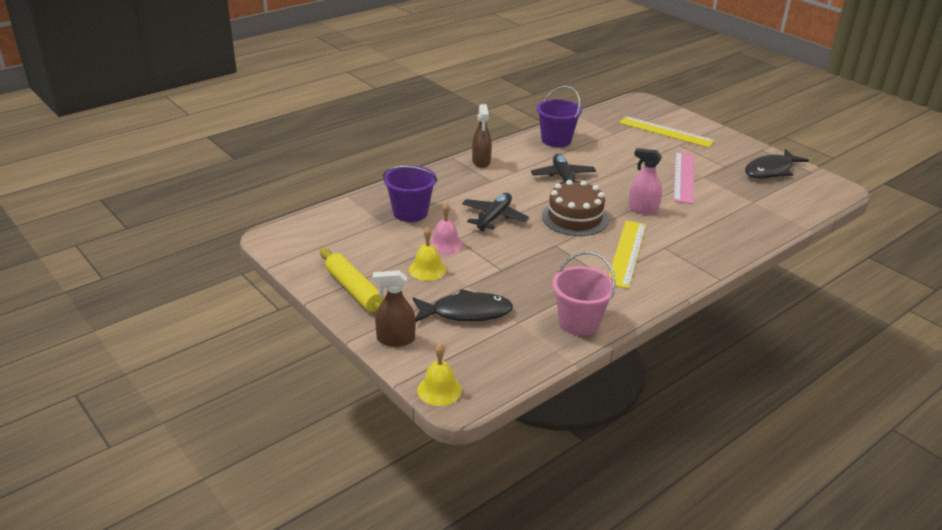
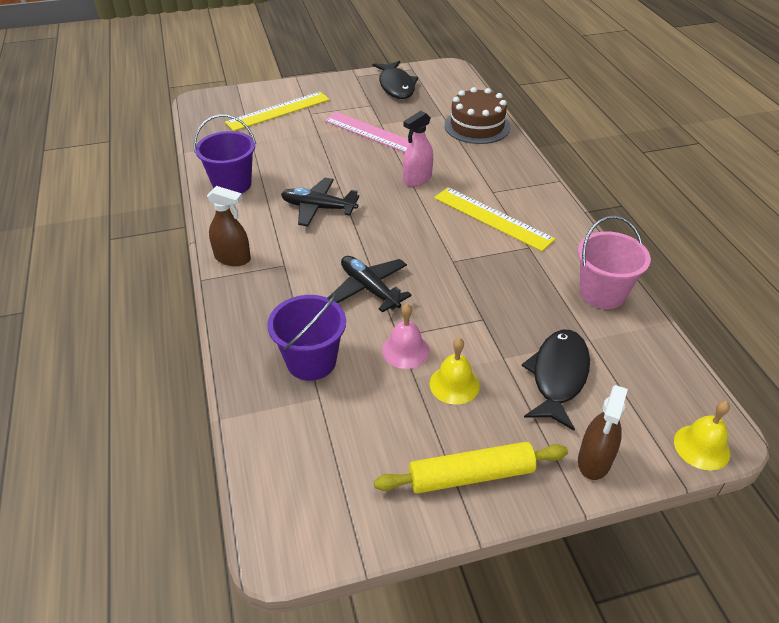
camera: 65 degrees left, 10 degrees up
(575, 218) = (407, 228): brown cake -> brown cake (477, 126)

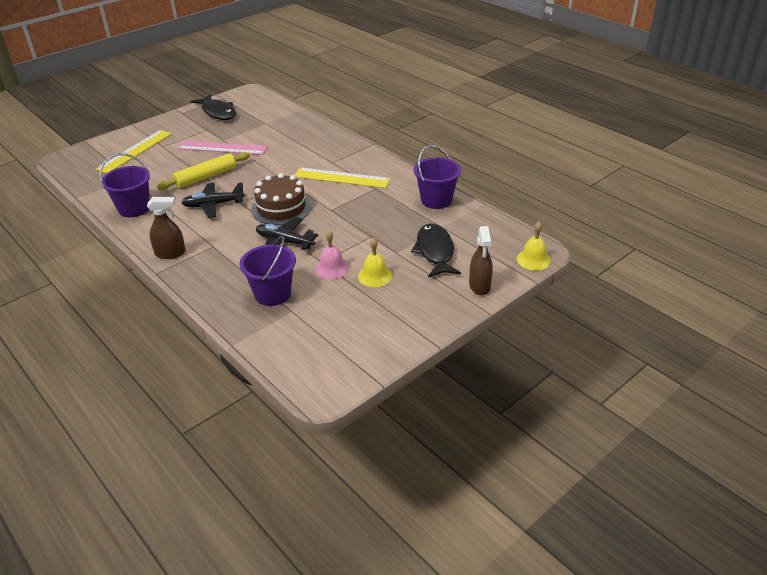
camera: 25 degrees left, 5 degrees down
(417, 179) = (274, 168): pink spray bottle -> none
(471, 475) = (414, 317): yellow rolling pin -> yellow rolling pin (206, 177)
(477, 126) = (295, 124): brown cake -> brown cake (281, 208)
(602, 293) = (436, 200): pink bucket -> purple bucket

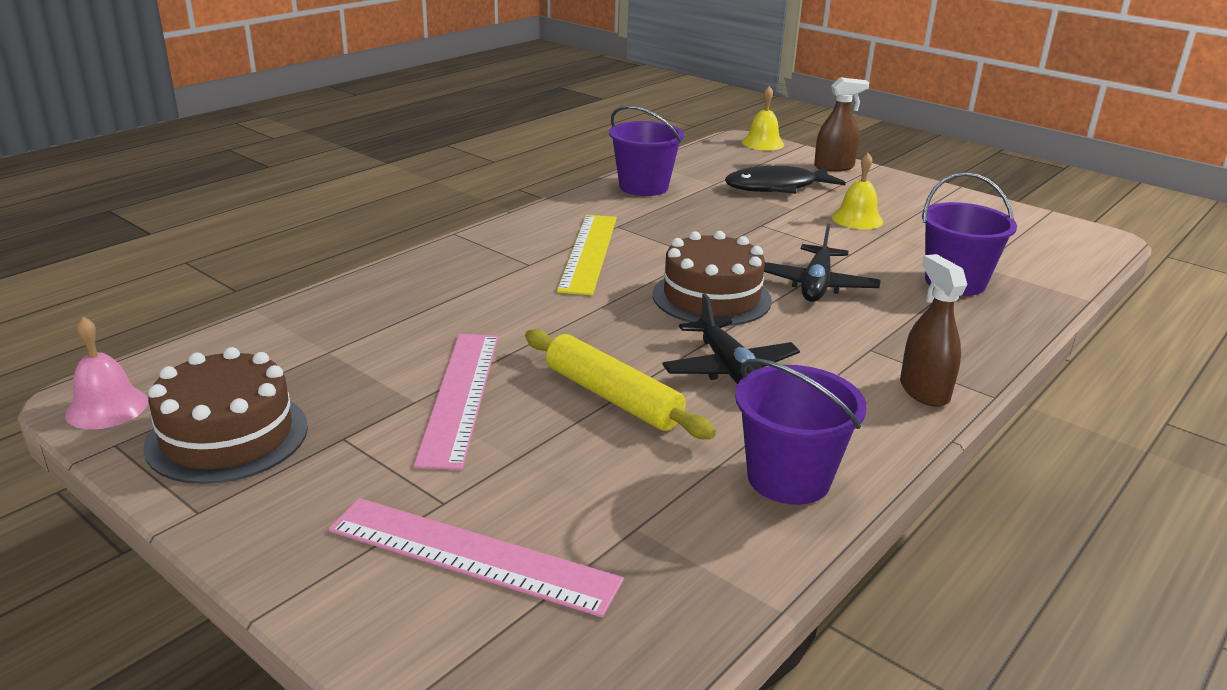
camera: 100 degrees left, 10 degrees down
(135, 151) = (472, 555): yellow ruler -> pink ruler
(218, 112) = (227, 436): black fish -> brown cake
(332, 268) = (860, 246): pink bell -> pink bell (107, 407)

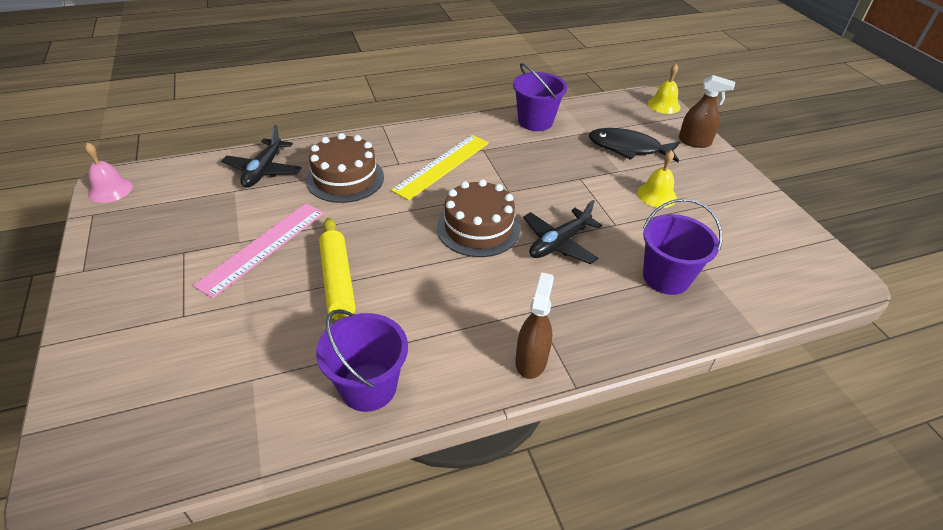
camera: 30 degrees right, 15 degrees up
(227, 436) = (138, 229): brown cake -> brown cake (345, 178)
(472, 555) = (161, 356): pink ruler -> none
(729, 369) = (426, 289): black plane -> black plane (264, 170)

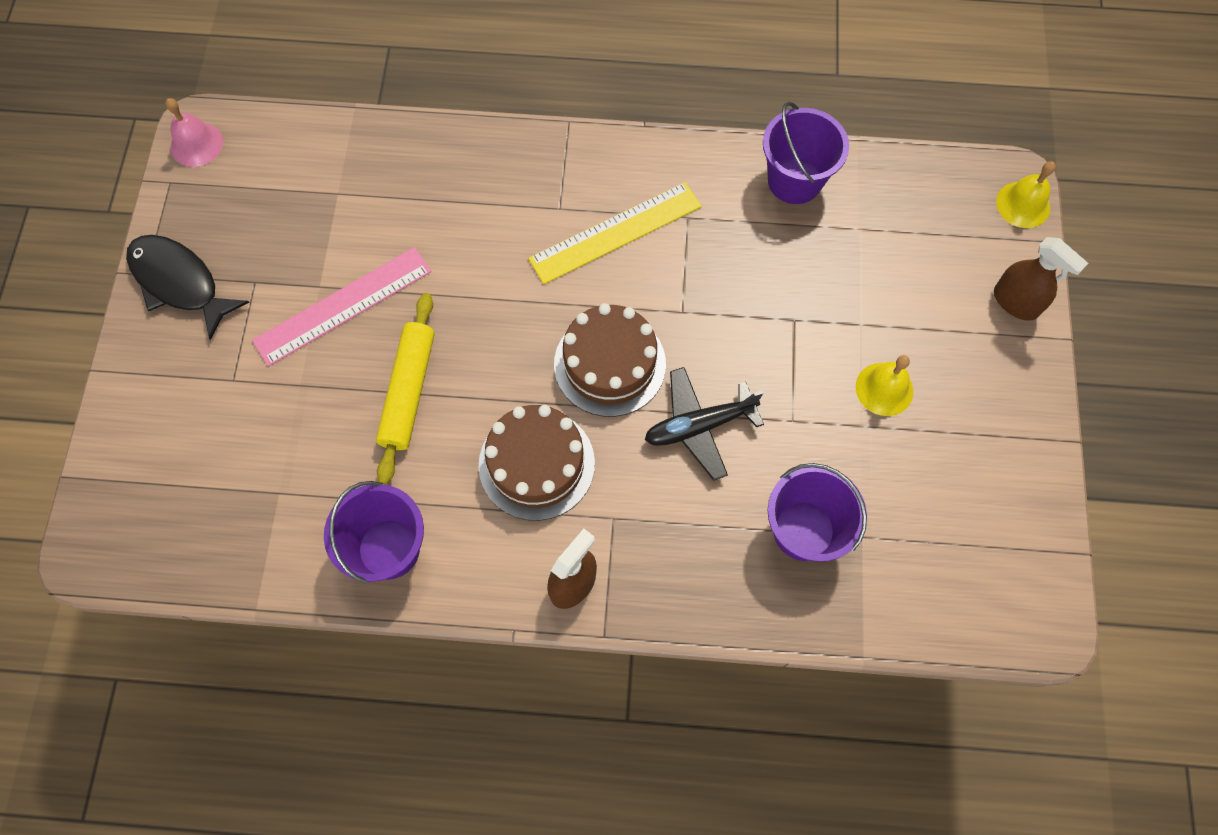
camera: 25 degrees right, 25 degrees up
(264, 170) = (383, 166): black plane -> none
(345, 178) = (479, 215): brown cake -> brown cake (536, 464)
(628, 148) = (902, 283): black fish -> black fish (179, 282)

